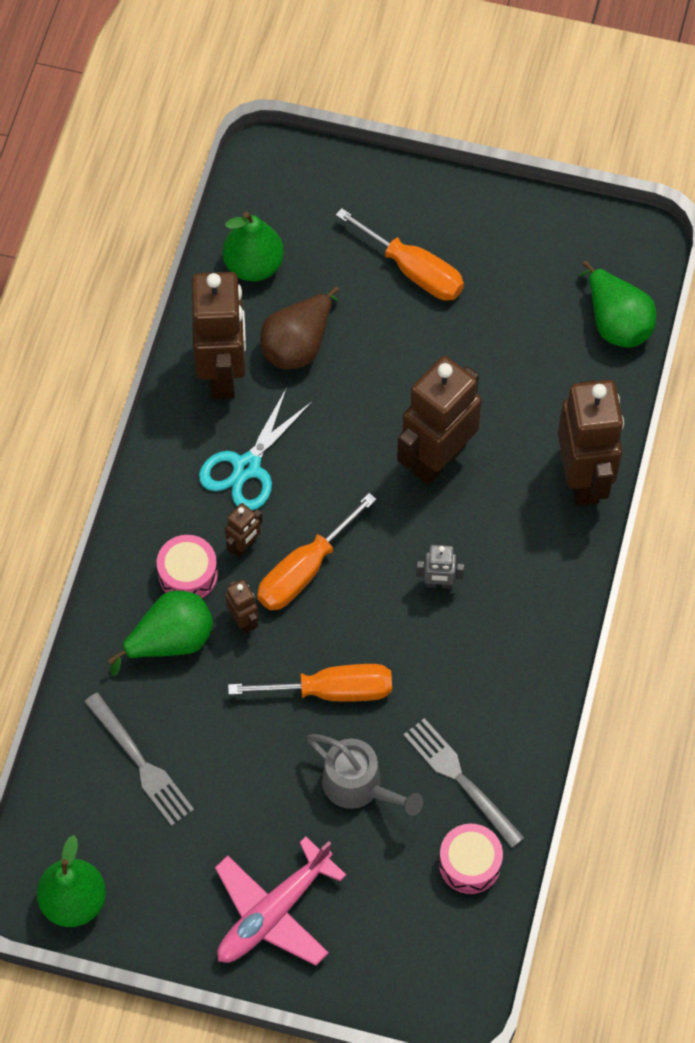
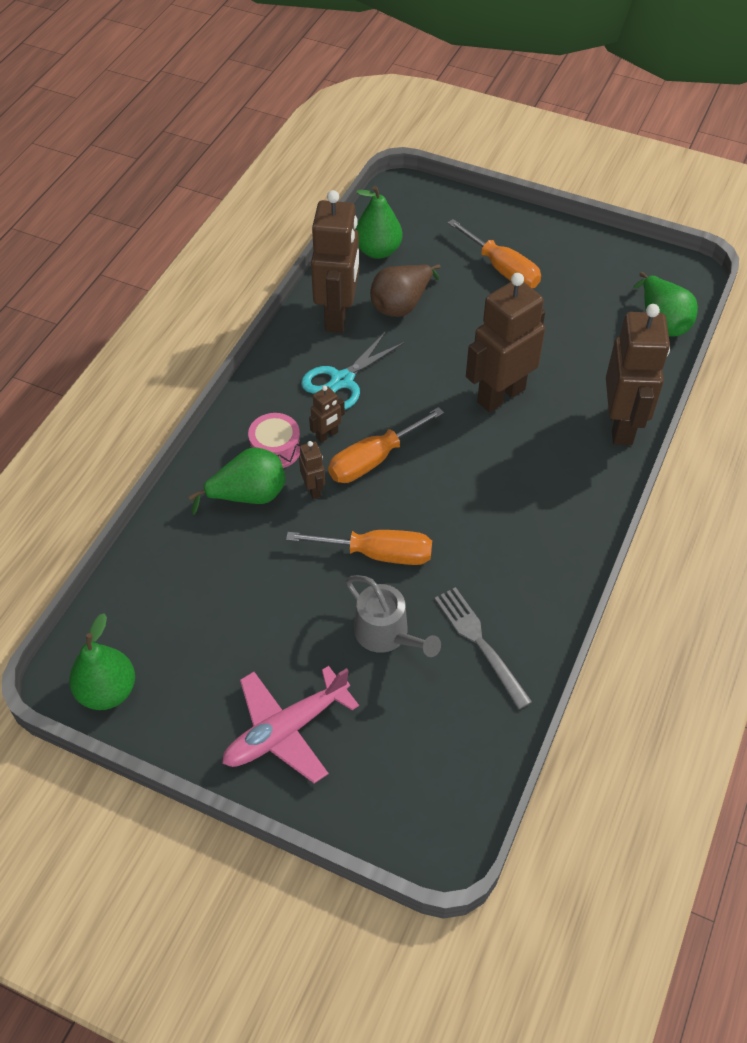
camera: 10 degrees right, 10 degrees down
(141, 763) = (198, 586): grey fork -> none
(438, 584) = (486, 485): grey robot -> none
(470, 863) = (477, 717): pink drum -> none

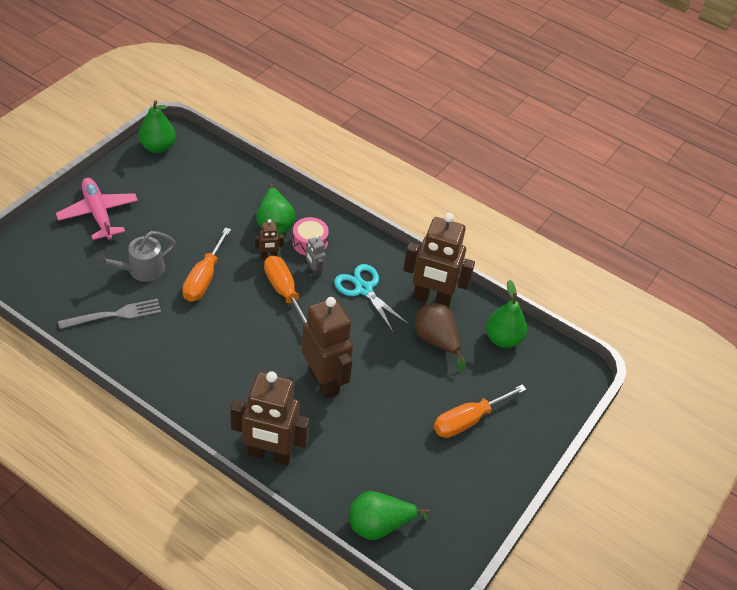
camera: 95 degrees right, 5 degrees down
(327, 435) = (314, 271): brown robot -> grey robot

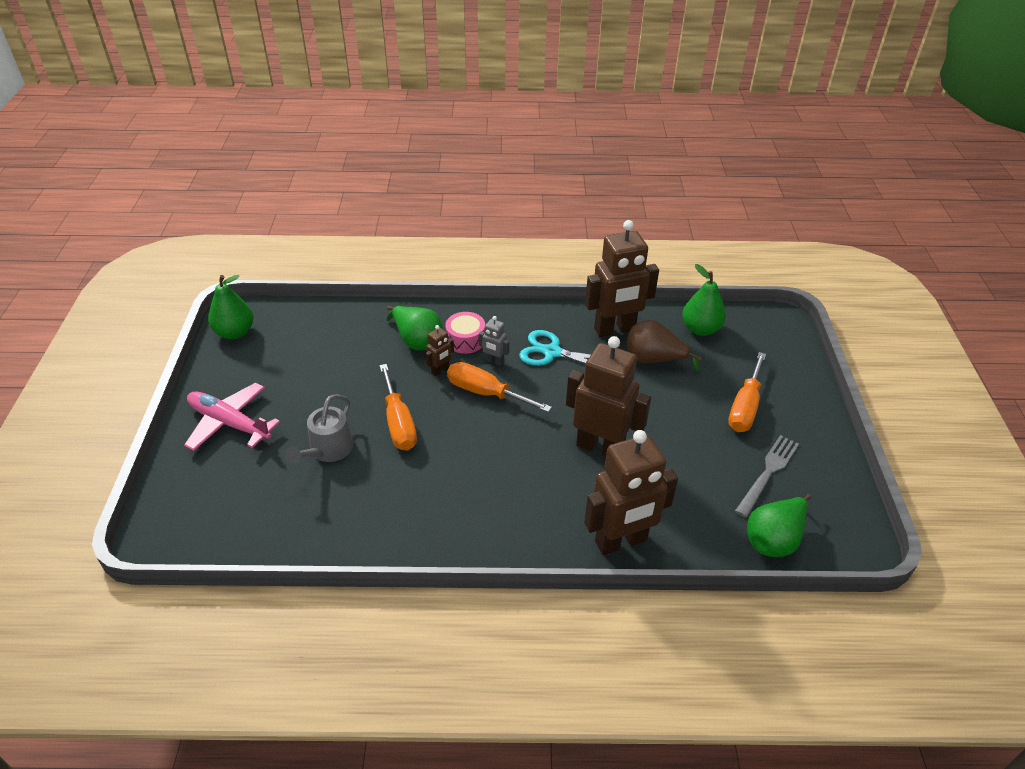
camera: 30 degrees left, 5 degrees down
(115, 314) = (341, 507): grey fork -> grey fork (768, 472)

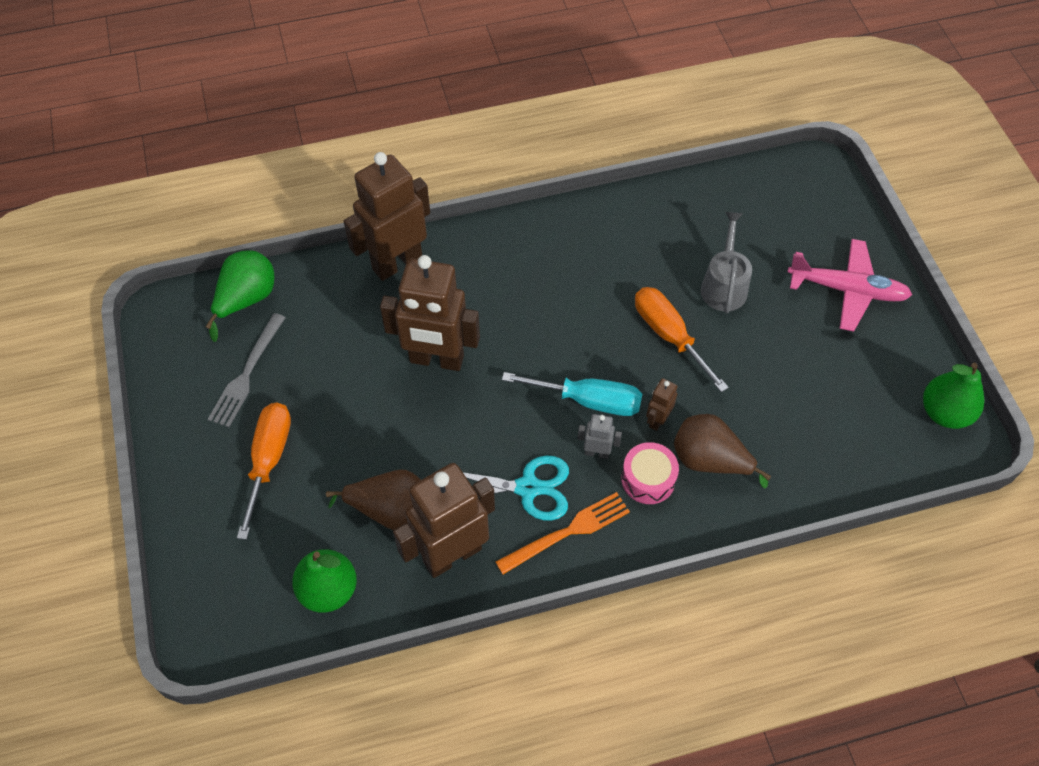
camera: 165 degrees right, 15 degrees up
(417, 341) = (710, 461): green pear -> brown pear
(486, 393) = (588, 401): orange screwdriver -> turquoise screwdriver
(532, 325) = (568, 531): none -> orange fork

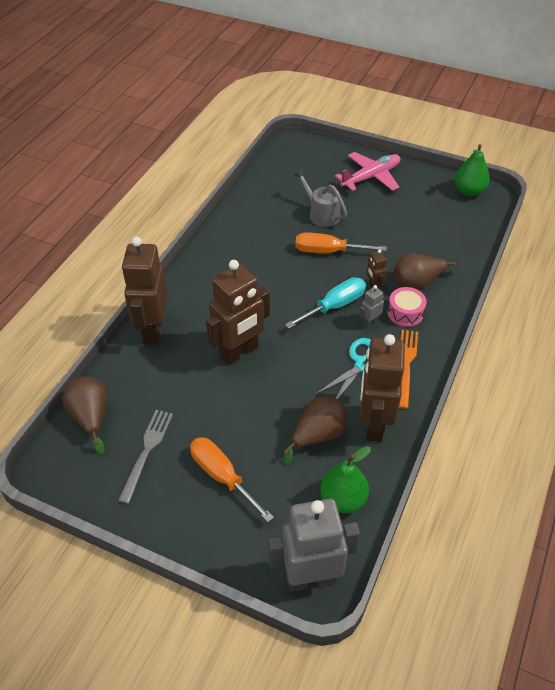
camera: 50 degrees left, 10 degrees down
(213, 623) = (311, 578): none -> grey robot
(246, 300) = (91, 417): green pear -> brown pear
(246, 374) = (147, 451): grey fork -> grey fork turned 135 degrees counterclockwise

